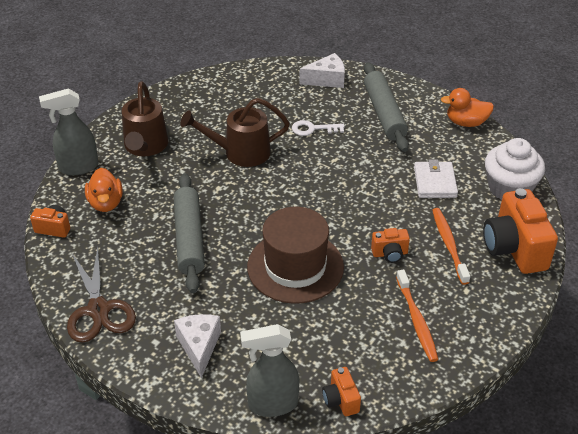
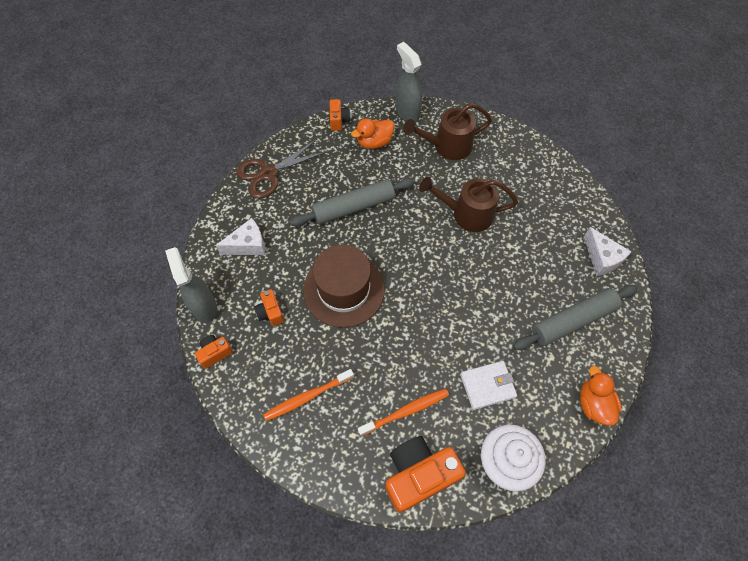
camera: 75 degrees right, 20 degrees up
(240, 153) = (466, 214): brown watering can -> brown watering can turned 60 degrees counterclockwise
(313, 129) = (522, 263): white key -> none
(390, 254) = (379, 361): orange camera -> orange camera (270, 312)

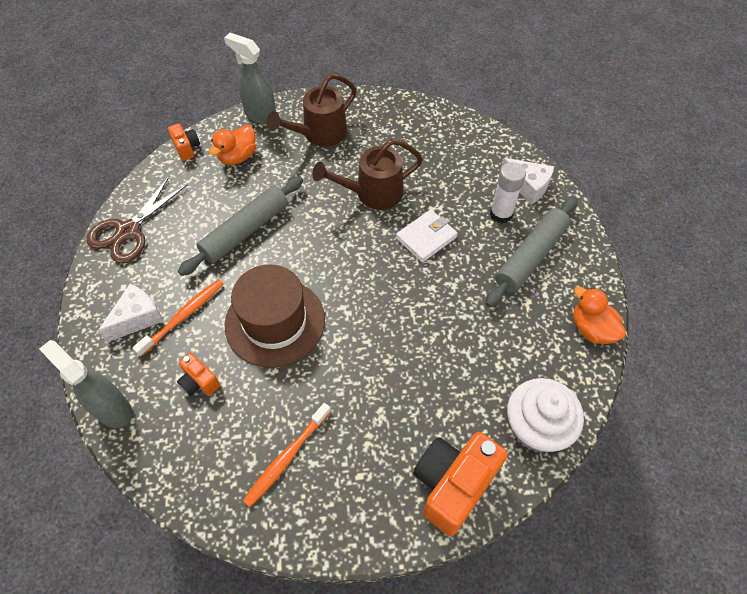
camera: 25 degrees left, 5 degrees down
(215, 353) = (150, 457): orange camera -> none
(406, 411) = (406, 423): orange toothbrush -> orange toothbrush (183, 316)
(487, 386) = (479, 357): white wallet -> white wallet (426, 238)
(565, 274) = (501, 214): none -> white glue stick

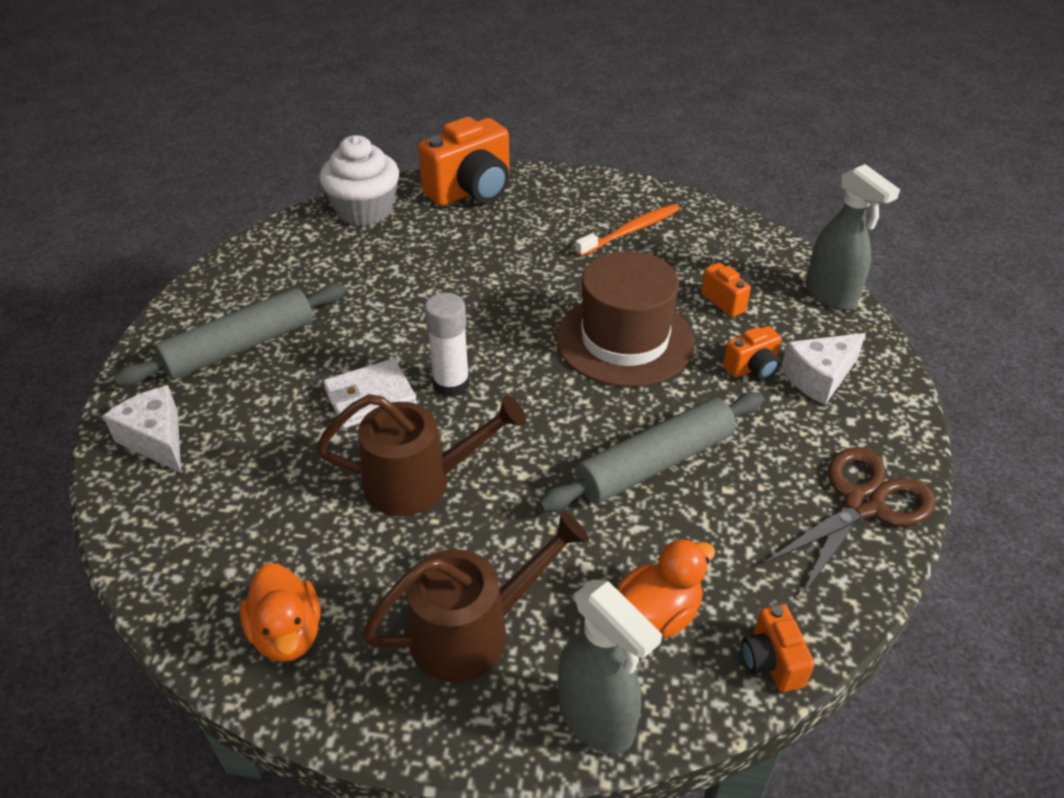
camera: 165 degrees left, 15 degrees down
(183, 316) = (752, 368): orange toothbrush -> orange camera
(501, 214) = (235, 407): white glue stick -> white glue stick (451, 384)
(591, 329) = (235, 266): orange duck -> orange duck (287, 633)

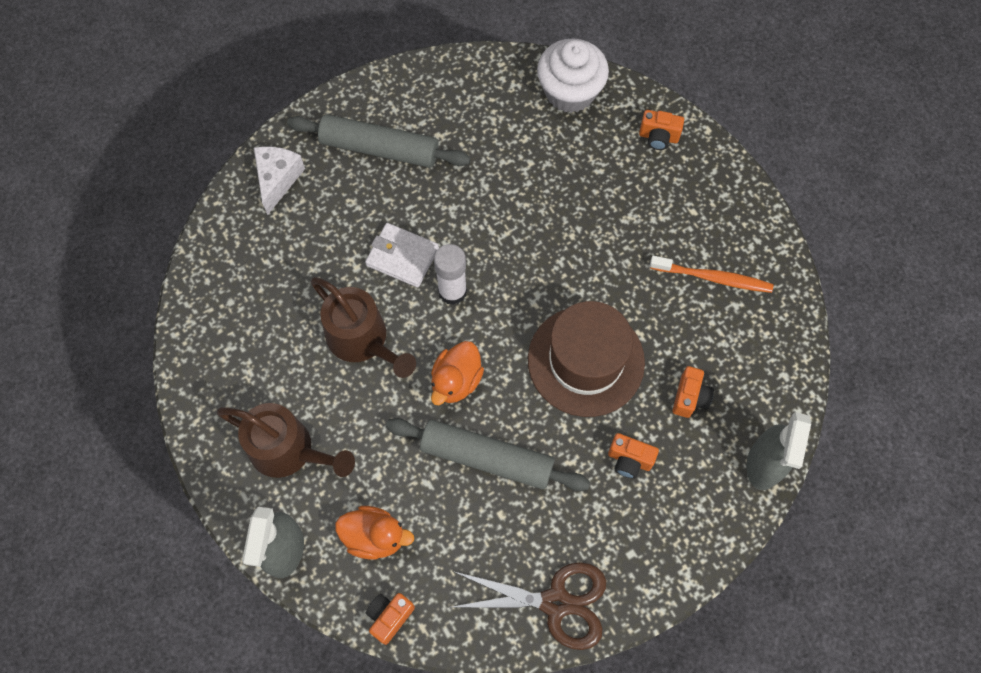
camera: 50 degrees right, 25 degrees up
(287, 633) = (218, 363): orange duck -> orange duck (456, 381)
(471, 191) = (658, 137): orange camera -> orange camera, size x0.49
(819, 377) = (658, 509): white cheese -> none

